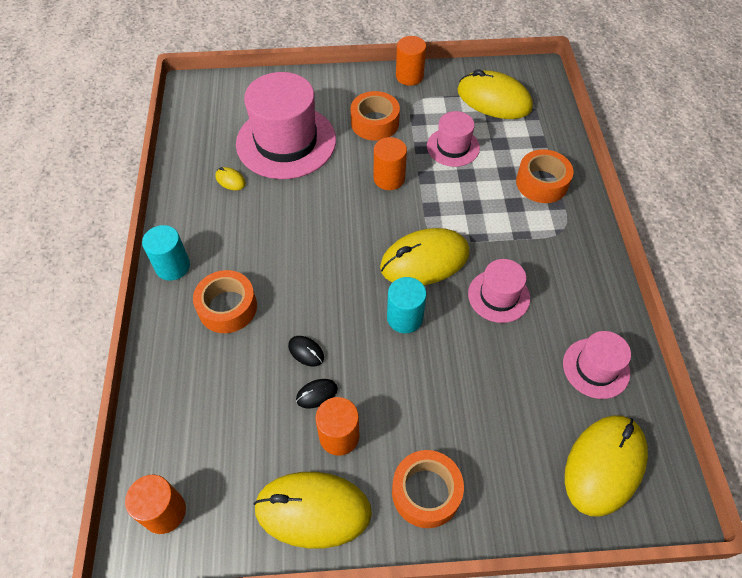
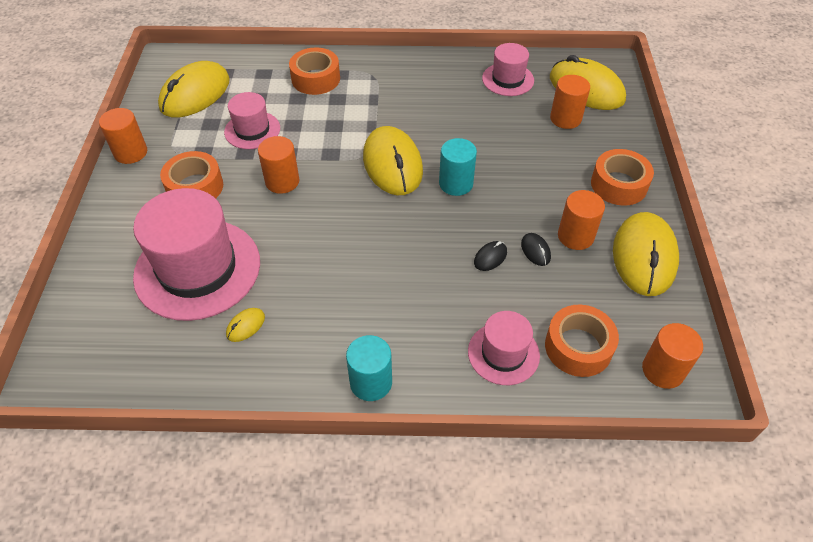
camera: 85 degrees left, 5 degrees down
(227, 307) = (434, 324): orange tape -> orange tape (578, 347)
(498, 296) = (437, 122): pink hat -> pink hat (503, 353)
(536, 435) = (565, 118): none -> orange cylinder

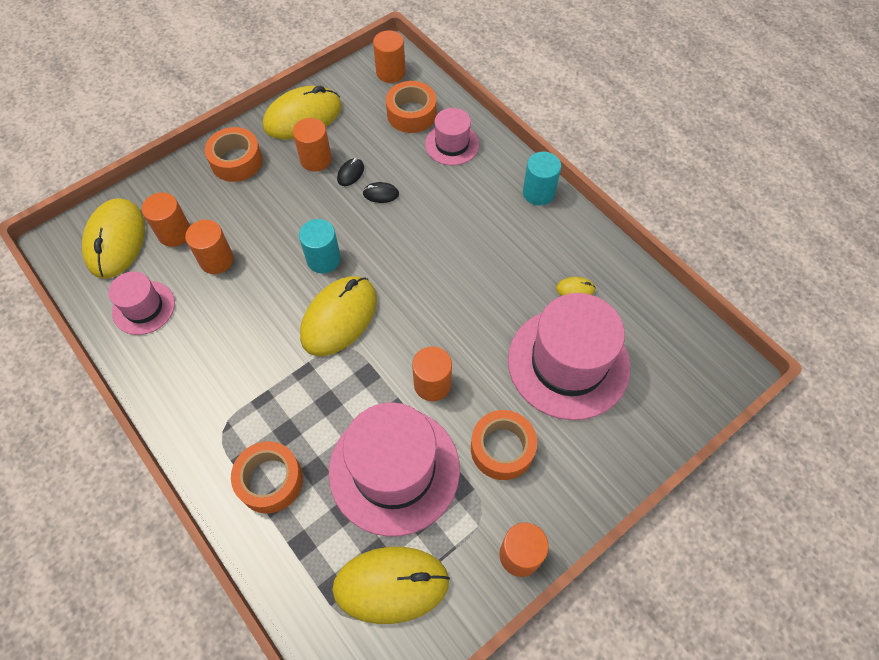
camera: 130 degrees left, 10 degrees up
(252, 130) = (394, 470): pink hat -> pink hat, size x1.90
(516, 128) = (216, 260): none -> orange cylinder

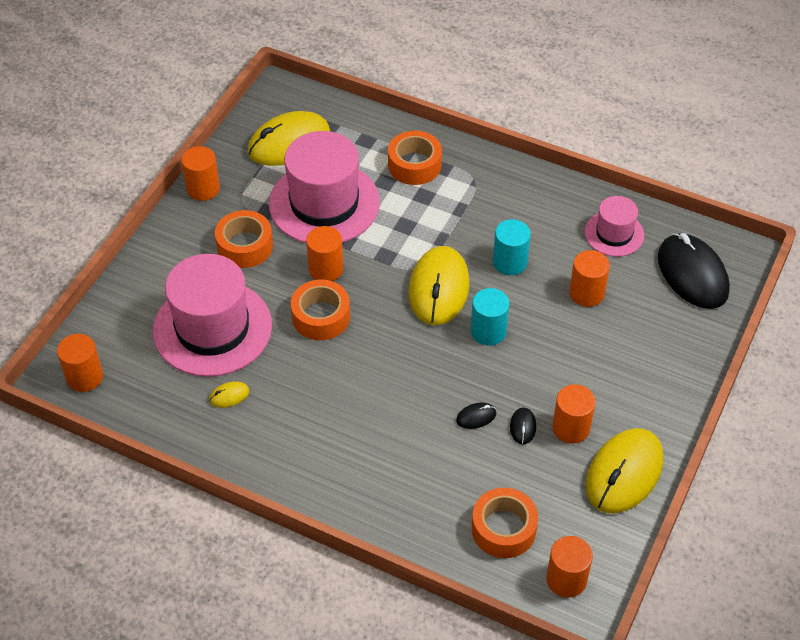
camera: 155 degrees right, 10 degrees down
(116, 240) = (692, 274): yellow mouse -> black mouse
(174, 233) = (646, 301): orange cylinder -> orange cylinder (84, 377)
(236, 161) = (651, 392): orange tape -> orange tape (321, 317)
(452, 144) = (433, 507): pink hat -> none
(538, 193) = (307, 485): turquoise cylinder -> turquoise cylinder (510, 262)

